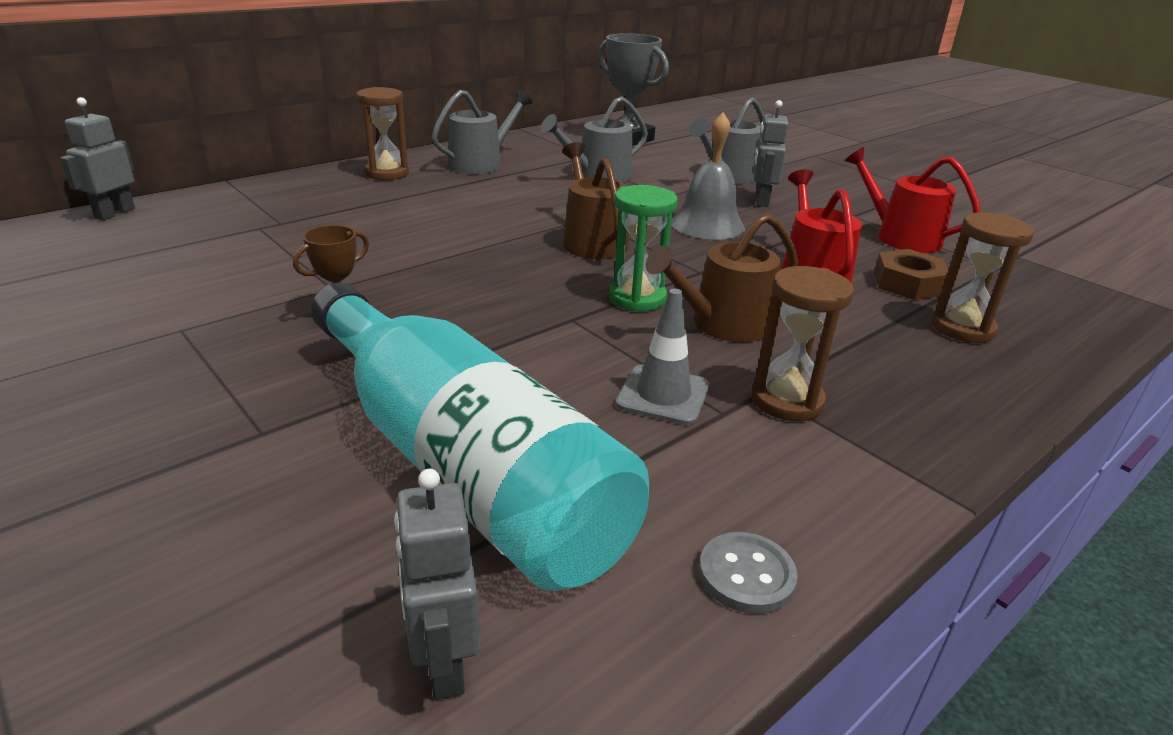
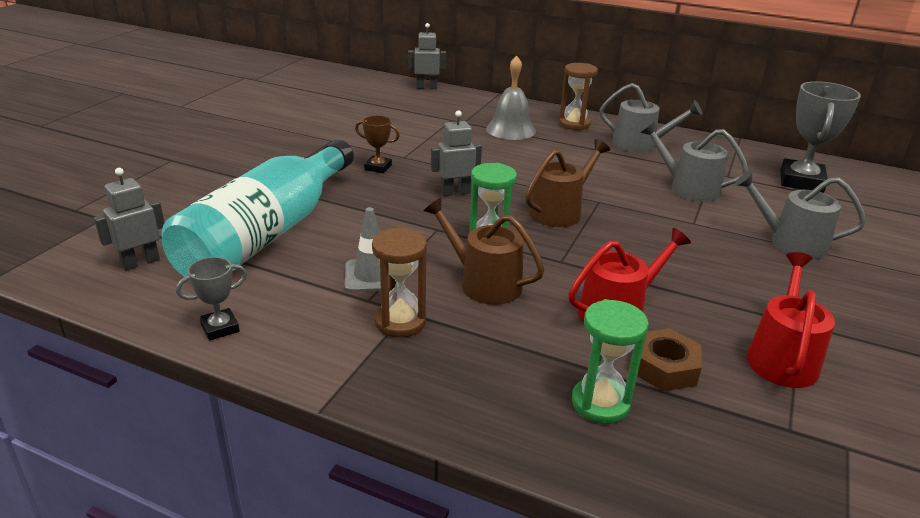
camera: 65 degrees right, 0 degrees up
(707, 224) = (657, 250): grey bell -> grey bell (510, 129)
(746, 575) = (220, 328): grey button -> grey trophy
(761, 201) = (754, 268): grey robot -> grey robot (455, 192)
(962, 328) = (600, 403): brown hourglass -> green hourglass

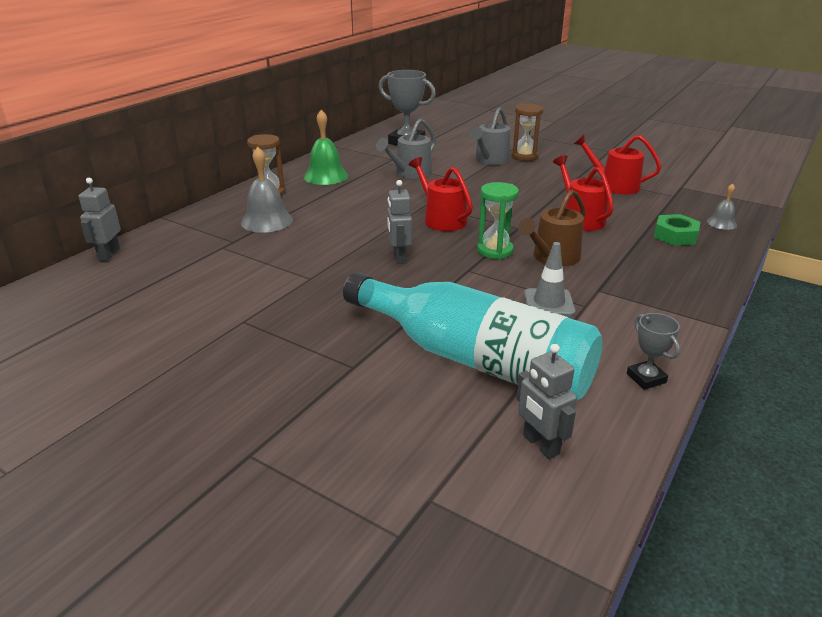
camera: 80 degrees left, 0 degrees up
(378, 167) = (332, 293): brown trophy -> none
(400, 322) = (612, 293): brown hourglass -> brown hourglass (524, 156)
(559, 211) = (442, 219): brown watering can -> red watering can
(600, 403) = (675, 236): green hourglass -> green nut
(639, 144) = (326, 176): grey watering can -> green bell
(664, 367) = (634, 214): brown nut -> none
(687, 475) = (721, 223): none -> grey bell

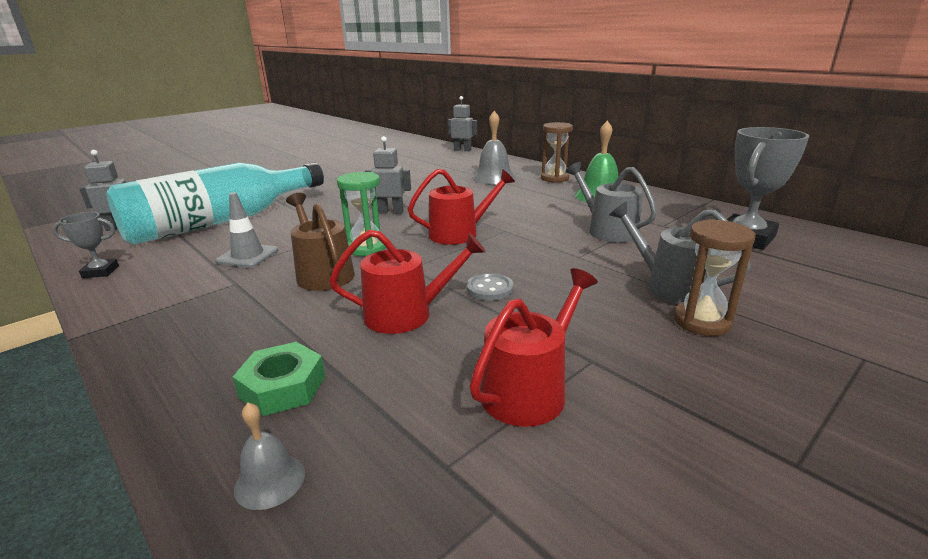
camera: 105 degrees right, 5 degrees down
(529, 200) = (489, 289): none -> grey button

